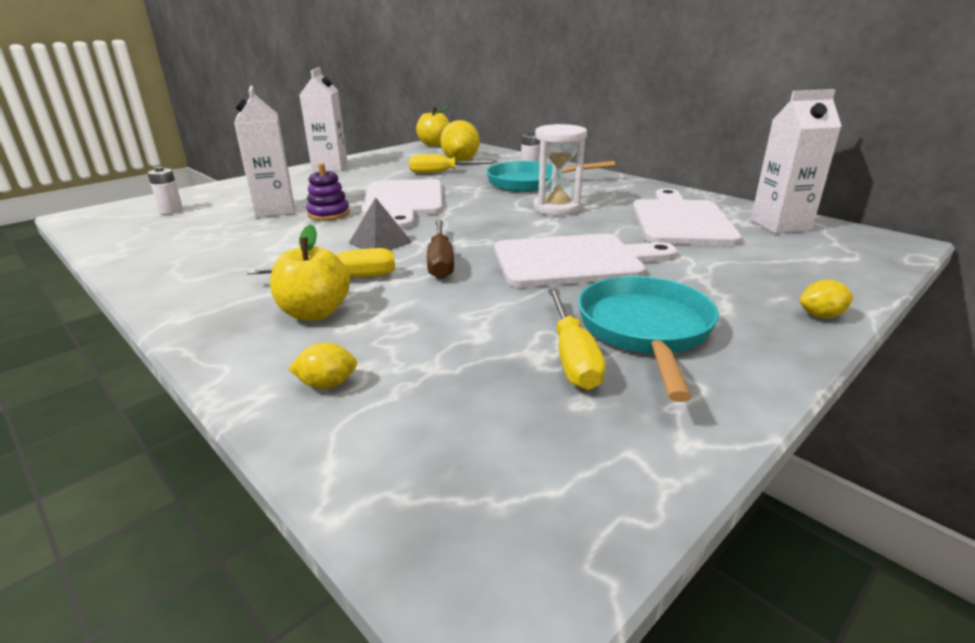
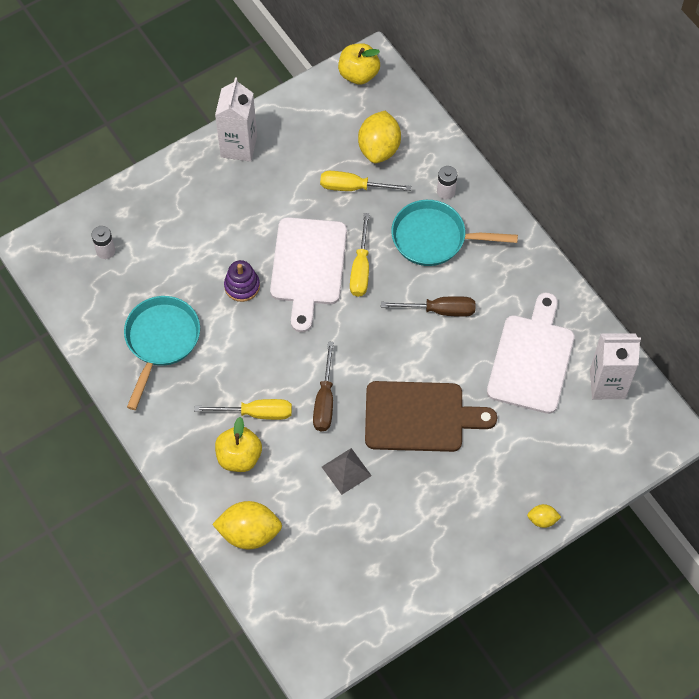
camera: 10 degrees right, 35 degrees up
(275, 210) = (195, 267): white carton -> none
(327, 384) = (249, 533): yellow lemon -> yellow lemon, size x2.04
(380, 242) = (283, 357): grey pyramid -> grey pyramid (346, 471)
(557, 208) = (439, 310): white hourglass -> brown screwdriver
(572, 356) = (380, 533): yellow screwdriver -> yellow screwdriver (361, 268)
(574, 261) = (420, 417): white cutting board -> brown cutting board
(645, 330) = (430, 515): turquoise pan -> turquoise pan (161, 341)

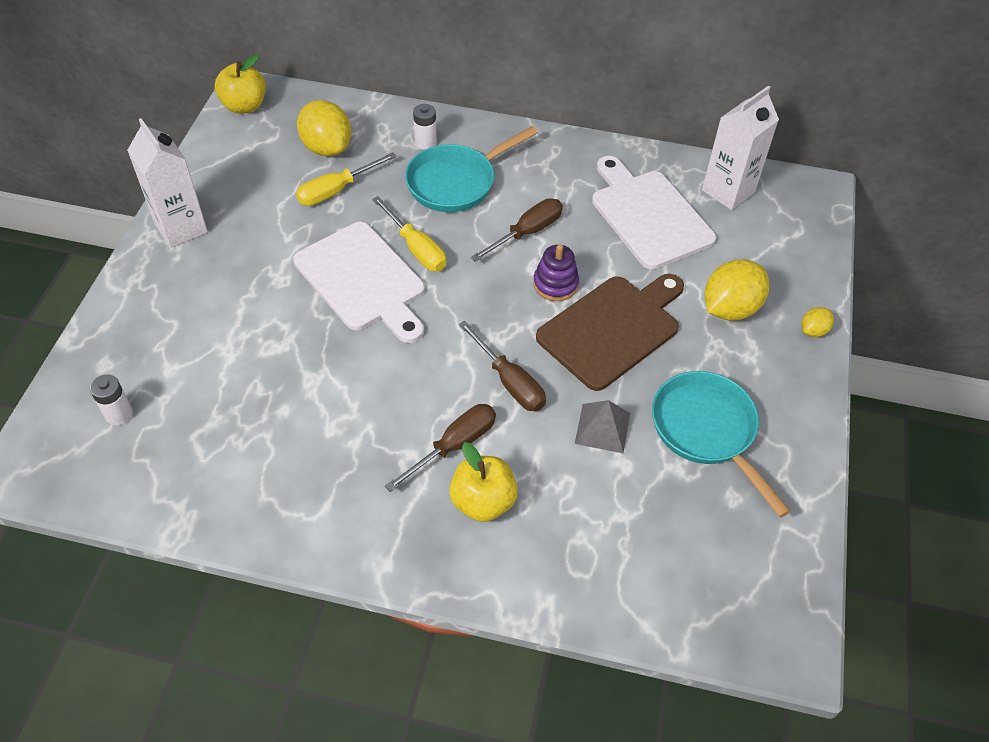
camera: 45 degrees left, 10 degrees down
(161, 341) = (275, 455): turquoise pan -> turquoise pan (707, 431)
(242, 286) = (312, 342): purple stacking toy -> purple stacking toy (555, 284)
(249, 533) = (577, 568): yellow lemon -> yellow lemon (730, 308)
(256, 413) = (454, 446): yellow screwdriver -> brown screwdriver

